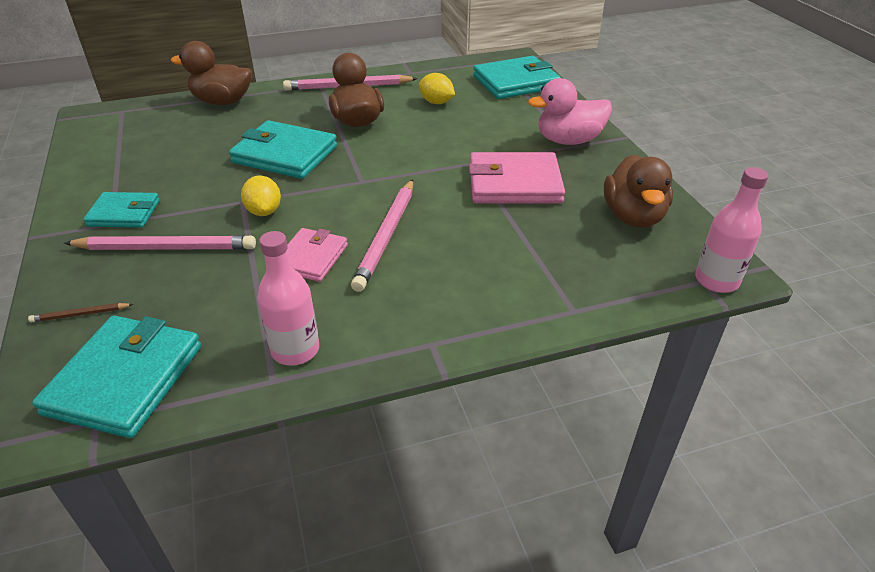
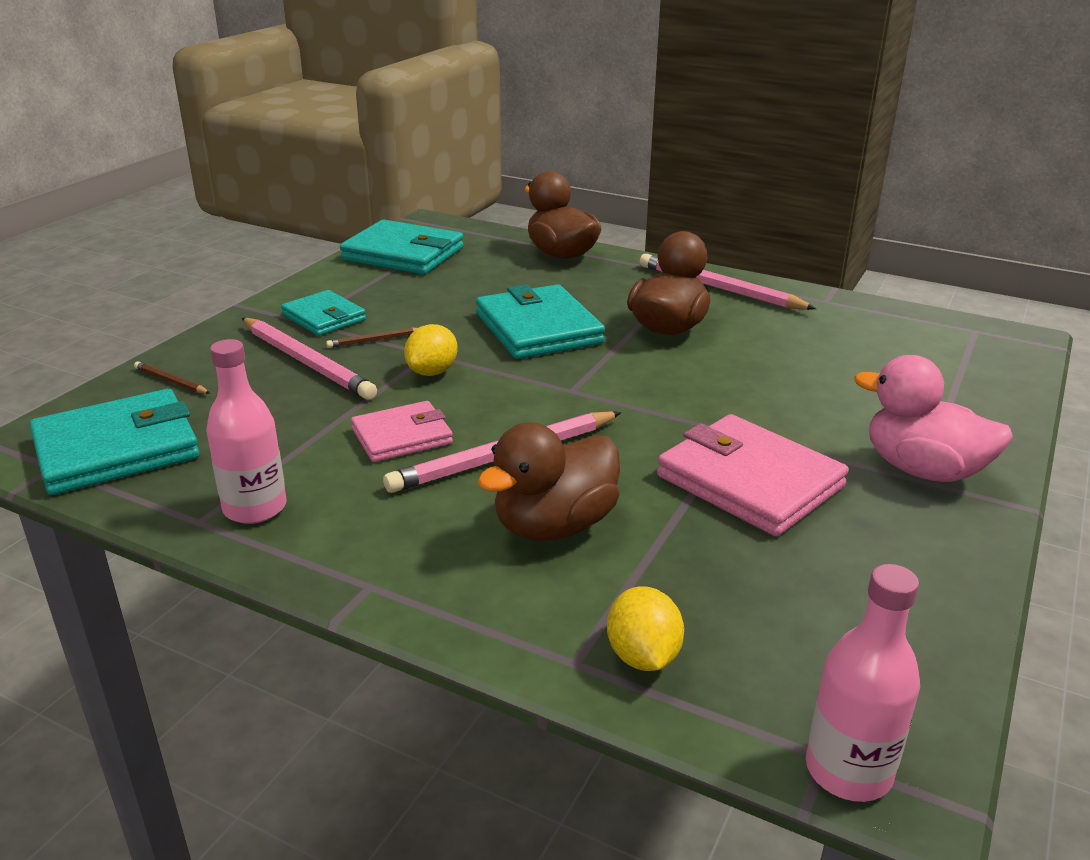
camera: 45 degrees right, 10 degrees down
(190, 210) = (375, 340): none -> brown pencil
(436, 102) = (803, 346): yellow lemon -> yellow lemon (643, 656)
(515, 82) = (964, 366): turquoise wallet -> turquoise wallet (403, 254)
(633, 217) = (858, 611): brown duck -> brown duck (554, 525)

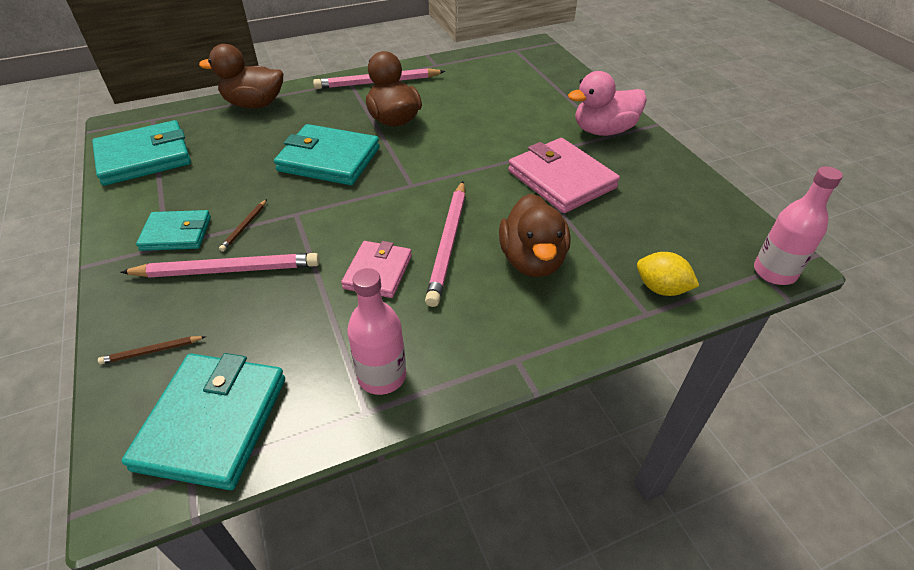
camera: 50 degrees left, 15 degrees up
(432, 372) = (320, 223): yellow lemon -> none
(749, 481) = (561, 179): pink wallet -> pink wallet turned 60 degrees clockwise

